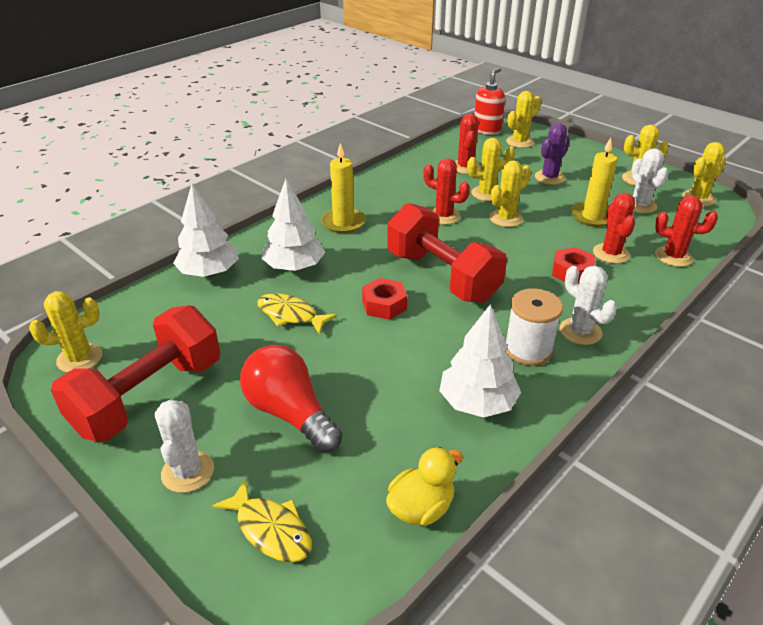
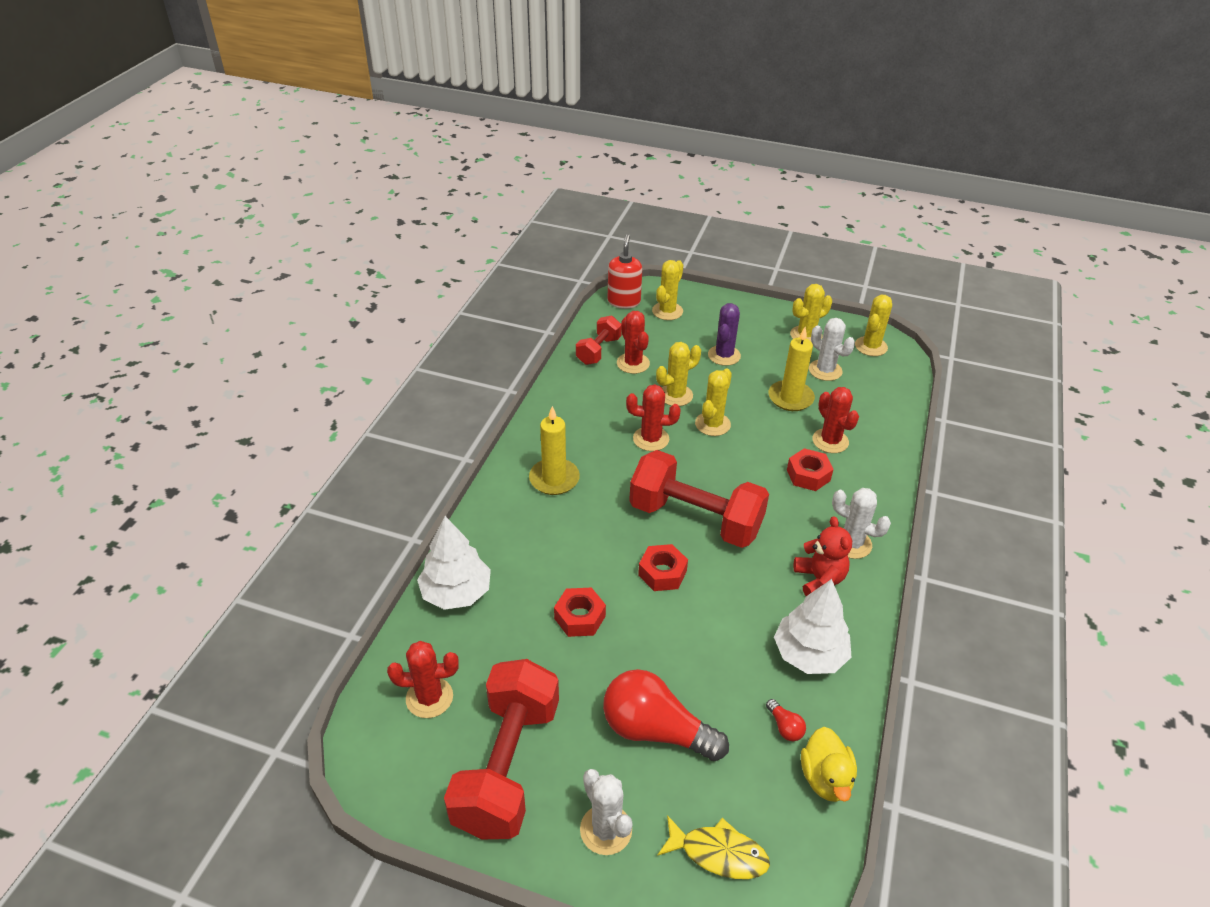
camera: 25 degrees left, 5 degrees up
(79, 358) = (398, 750): yellow cactus -> none
(290, 315) = (579, 617): yellow fish -> red nut
(294, 267) = (542, 555): white tree -> none
(411, 451) = (784, 727): none -> red light bulb
(421, 508) = (825, 778): yellow duck -> yellow duck turned 150 degrees clockwise
(443, 154) = (598, 351): none -> red dumbbell
(528, 349) = (819, 579): white spool -> red teddy bear
(673, 256) = (884, 428): red cactus -> red cactus (429, 698)

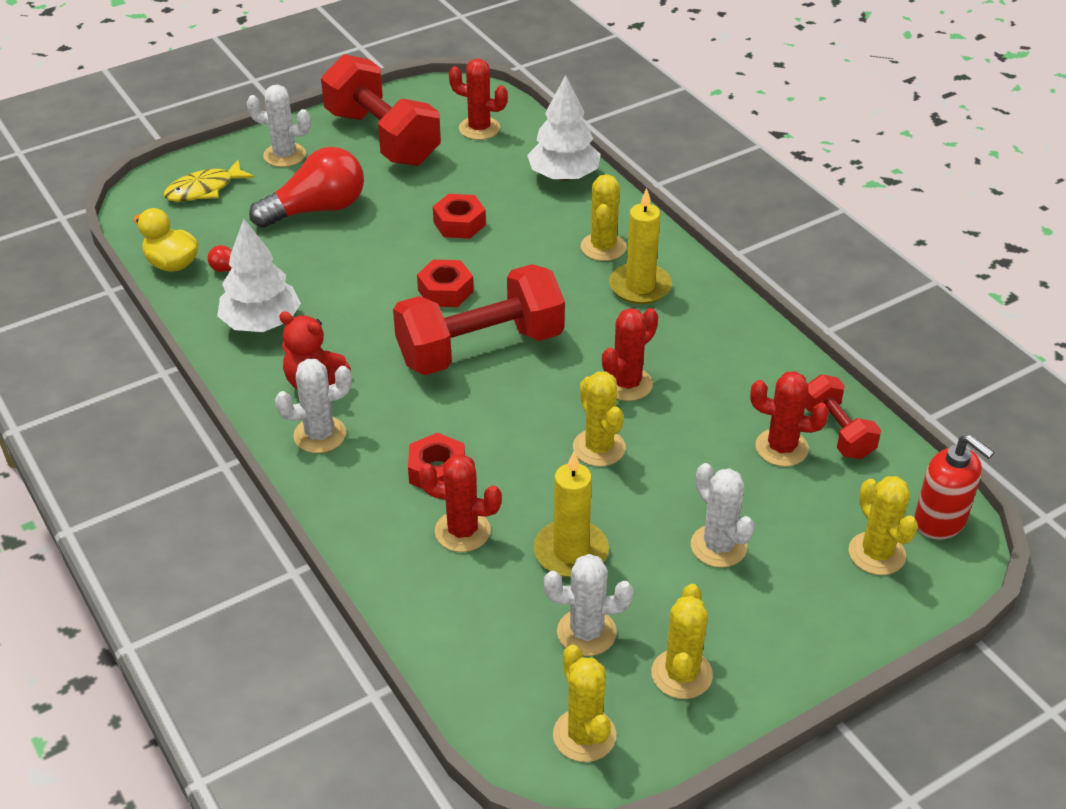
camera: 130 degrees right, 0 degrees up
(429, 698) = (479, 128): red cactus -> red cactus turned 75 degrees clockwise
(675, 395) = (682, 448): yellow cactus -> yellow cactus (603, 247)
(724, 355) = (718, 546): purple cactus -> white cactus

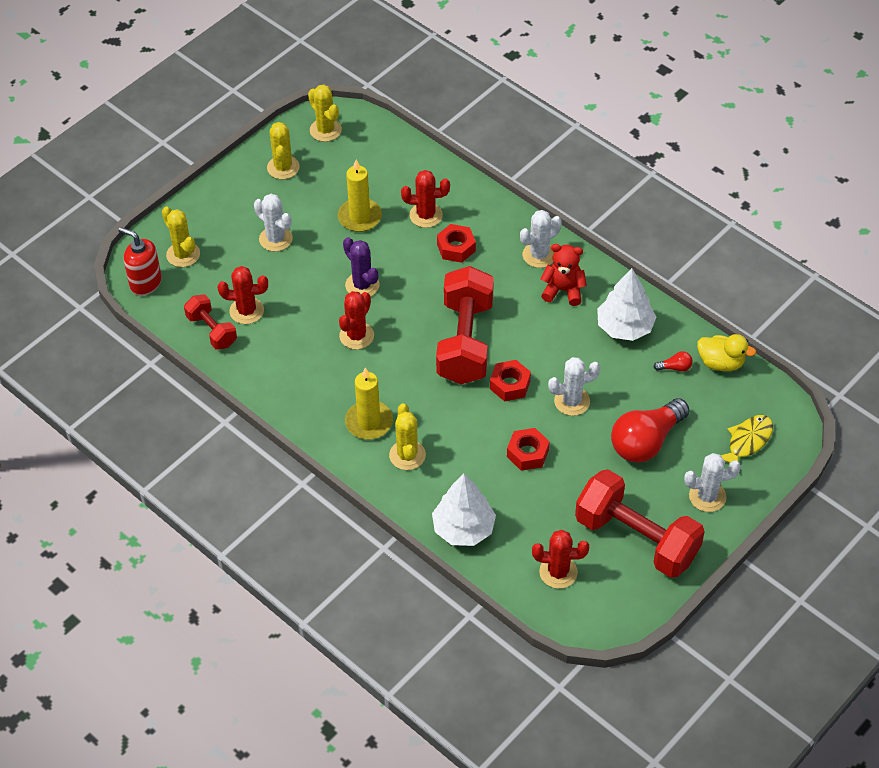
camera: 165 degrees right, 10 degrees up
(480, 348) = (465, 341): red dumbbell -> red dumbbell turned 45 degrees counterclockwise
(586, 632) = (338, 177): white cactus -> white cactus (572, 401)
(599, 448) = (362, 285): yellow cactus -> purple cactus

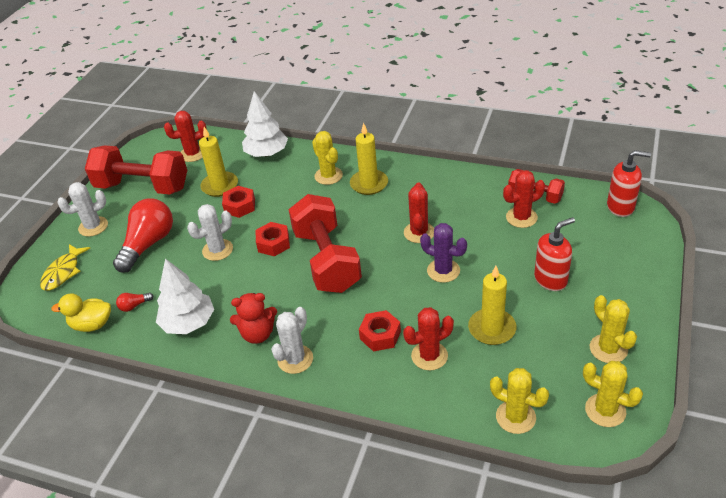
camera: 160 degrees right, 10 degrees down
(183, 254) = (615, 237): yellow cactus -> yellow cactus (515, 417)
(275, 239) = (550, 279): white cactus -> red soap dispenser
(540, 496) = (220, 186): none -> yellow candle

